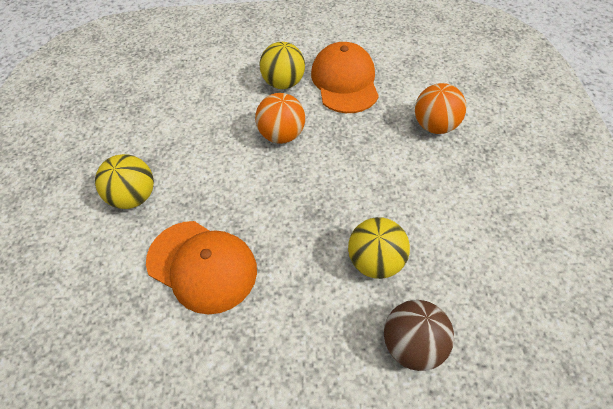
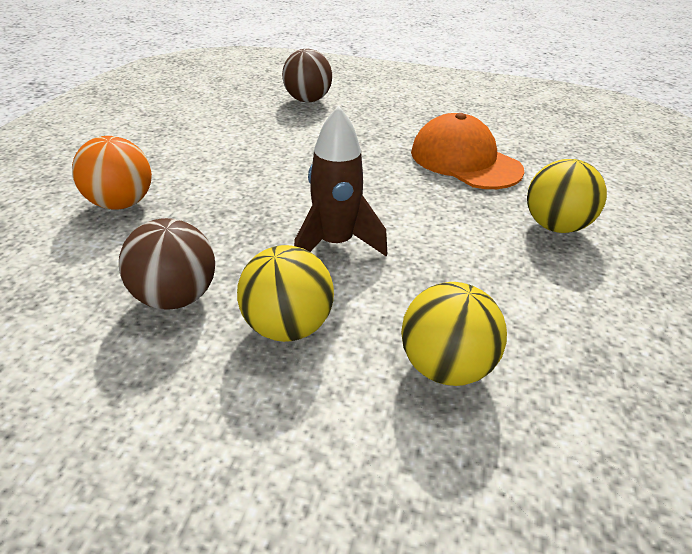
camera: 165 degrees left, 15 degrees down
(282, 135) = (335, 244): orange ball -> brown rocket
(345, 81) = (177, 297): orange cap -> brown ball
(375, 261) = (301, 132): yellow ball -> yellow ball (444, 365)

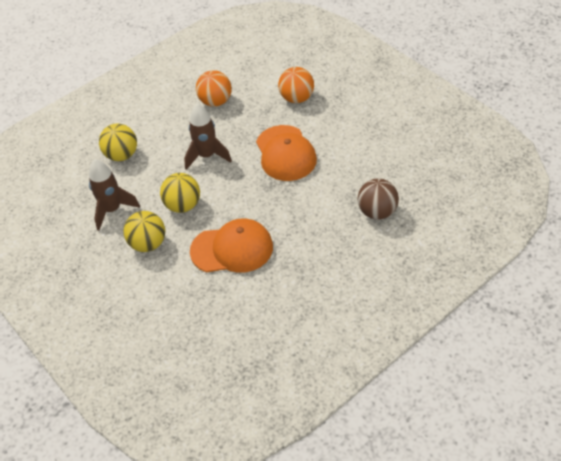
camera: 130 degrees right, 10 degrees up
(177, 297) = (215, 101): brown ball -> orange ball
(265, 175) = (285, 153): none -> orange cap
(288, 326) = (175, 124): yellow ball -> yellow ball (183, 205)
(563, 298) = (112, 210): none -> brown rocket

